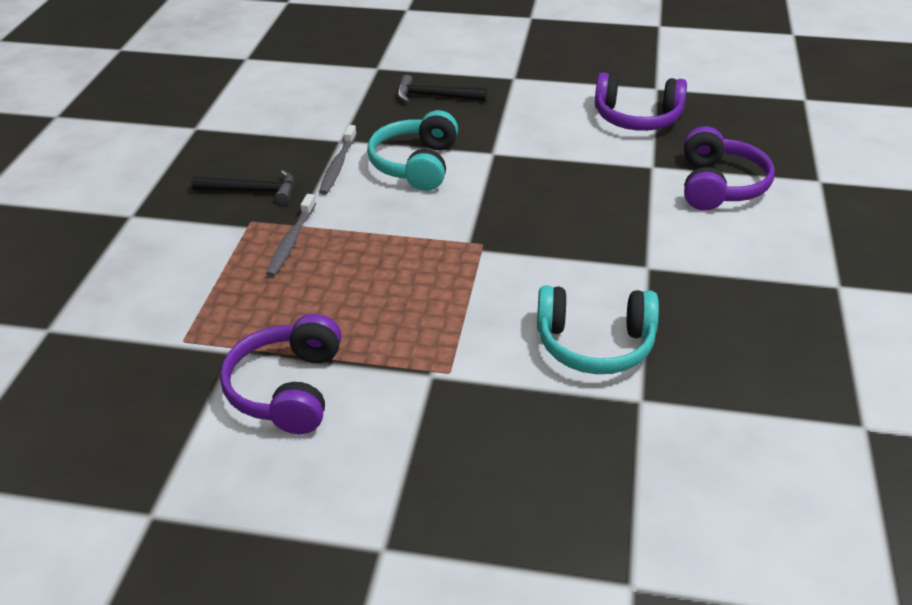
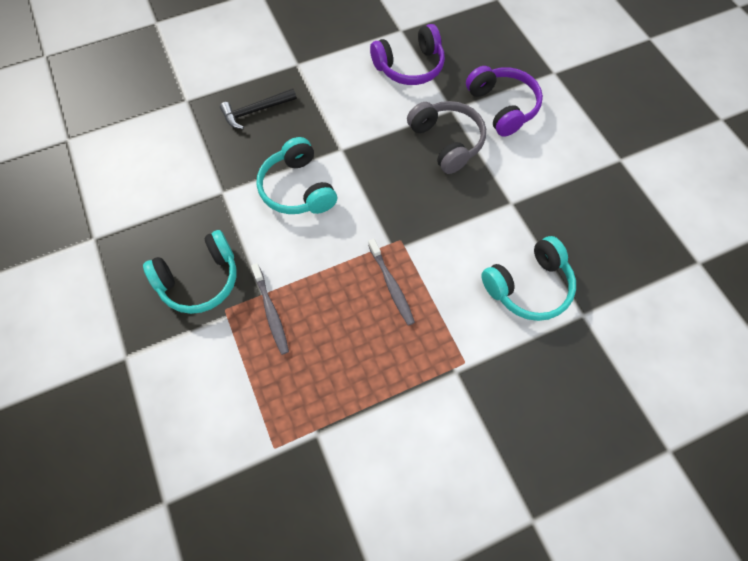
camera: 35 degrees left, 25 degrees up
(252, 191) = (200, 280): black hammer -> turquoise headphones
(287, 389) = (379, 441): purple headphones -> none
(338, 165) = (242, 219): grey toothbrush -> grey toothbrush (391, 285)
(619, 189) = (447, 142): none -> grey headphones

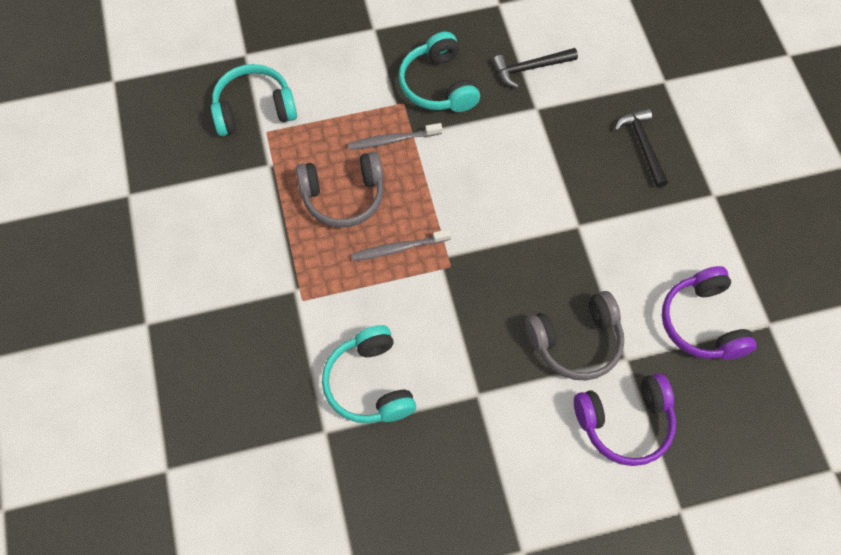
camera: 100 degrees right, 0 degrees up
(175, 202) = (530, 68): none -> black hammer
(297, 188) = (530, 176): turquoise headphones -> turquoise headphones (254, 109)
(343, 347) = (343, 196): none -> grey headphones

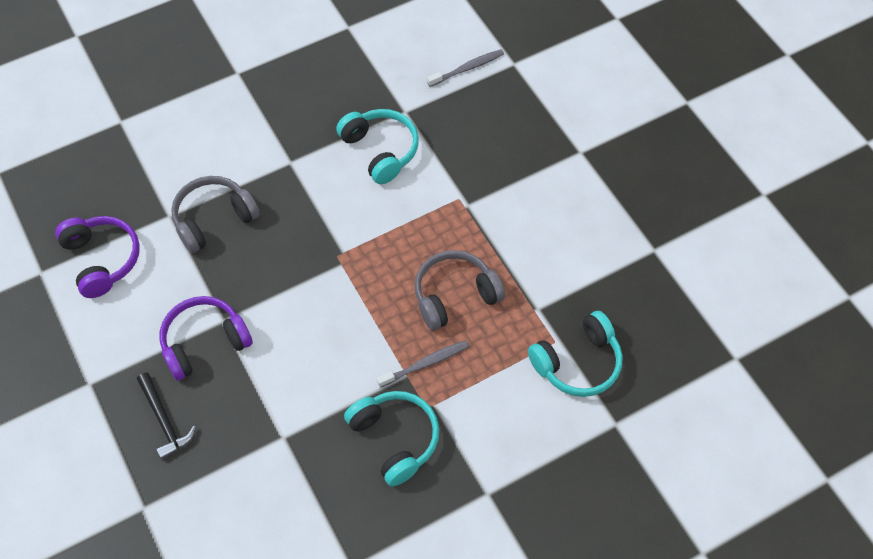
camera: 165 degrees right, 5 degrees down
(399, 248) = (387, 260): grey toothbrush -> grey toothbrush (467, 68)
(530, 68) = (298, 486): black hammer -> none
(625, 422) = (167, 169): purple headphones -> purple headphones (204, 342)

